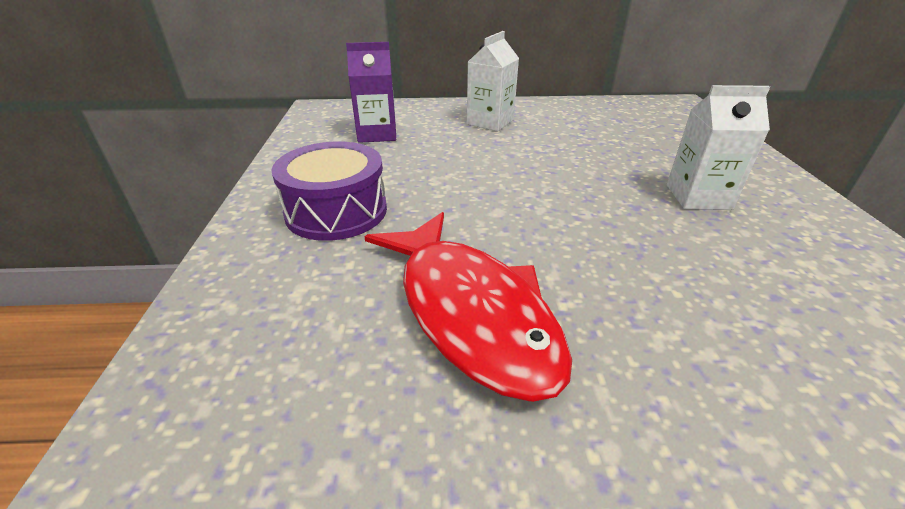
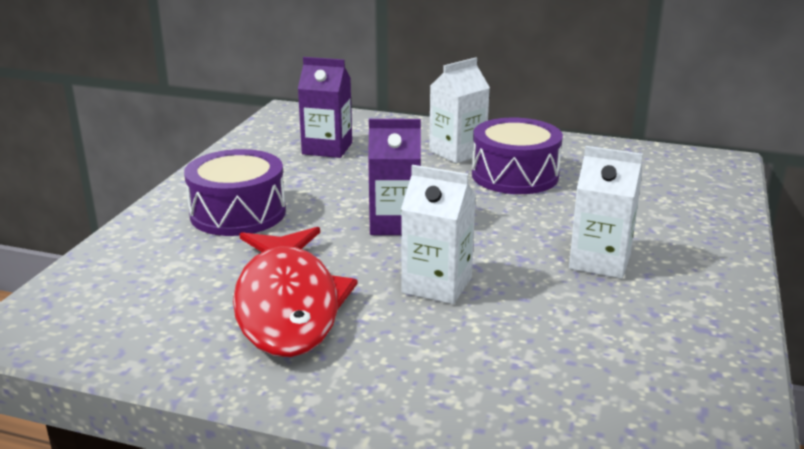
camera: 20 degrees right, 10 degrees down
(497, 194) = (395, 224): none -> purple carton
(553, 134) = (515, 175): none -> purple drum
(594, 251) = (437, 285): none -> white carton

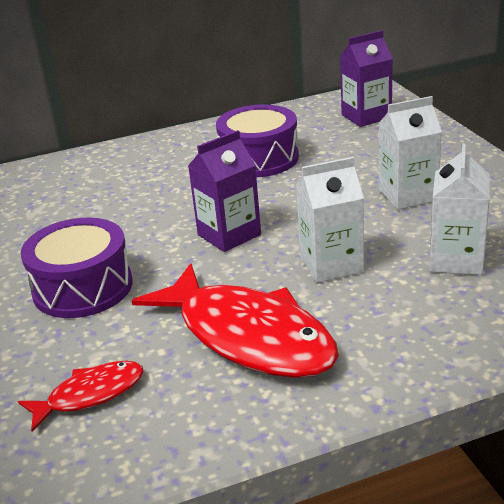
camera: 35 degrees left, 5 degrees up
(132, 287) = (90, 395): none -> red fish
(327, 148) = (72, 199): purple carton -> purple carton (366, 116)
(457, 152) = (188, 158): white carton -> white carton (456, 259)

